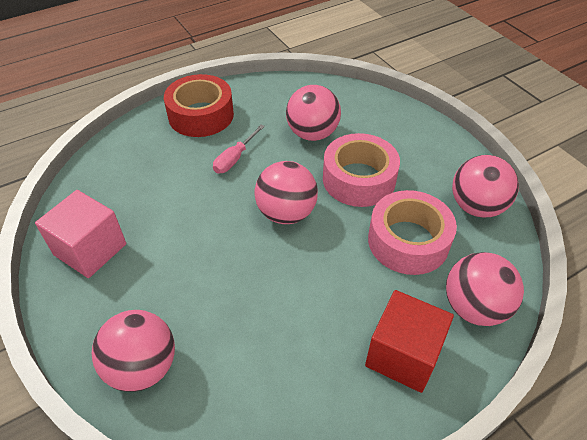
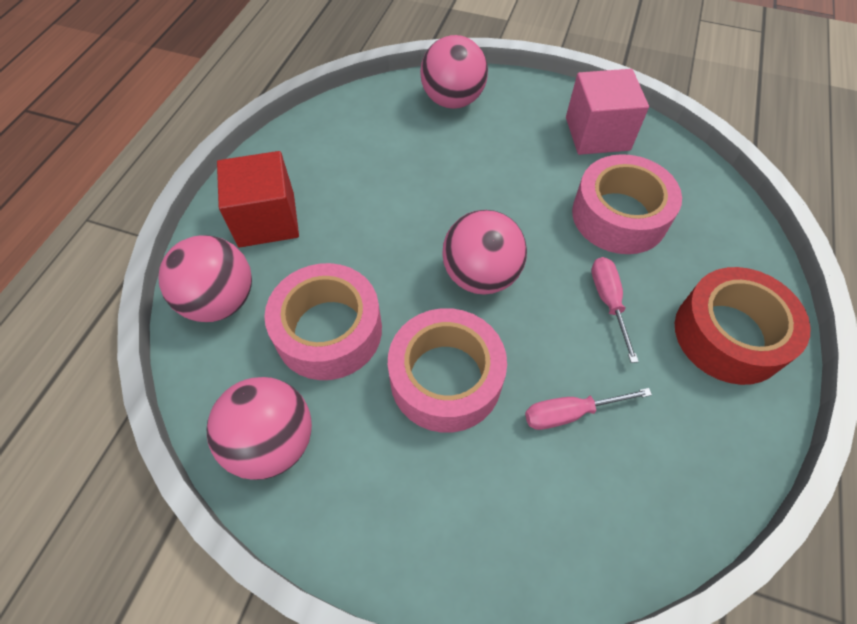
camera: 140 degrees right, 10 degrees up
(164, 191) = (619, 216): none -> pink tape
(312, 134) = (570, 413): pink ball -> pink screwdriver

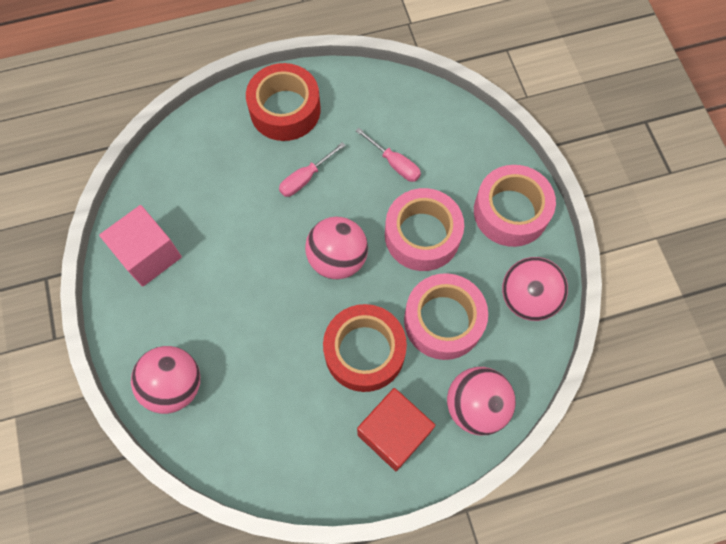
camera: 125 degrees left, 10 degrees up
(361, 241) = (364, 351): none -> red tape
(619, 216) = (227, 203): pink tape -> pink tape (510, 212)

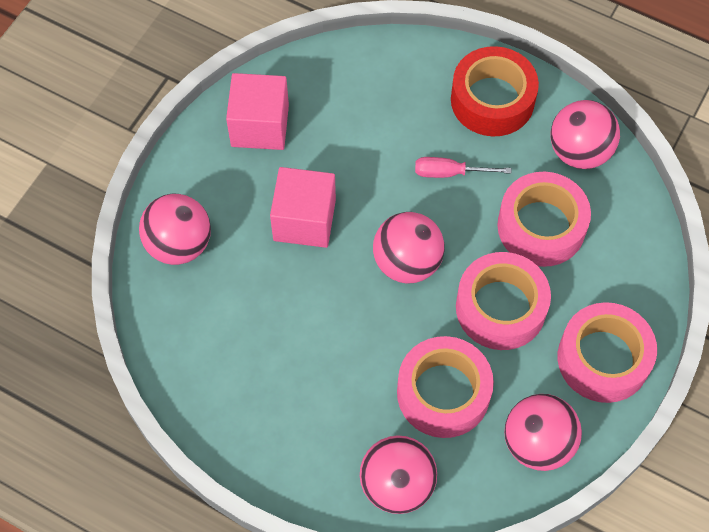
camera: 45 degrees right, 5 degrees down
(243, 291) = (304, 220): none -> pink cube
(364, 351) = (351, 356): red tape -> none
(370, 97) = (579, 151): none -> pink ball
(394, 163) = (541, 226): pink screwdriver -> pink tape
(394, 433) = (308, 441): red cube -> none

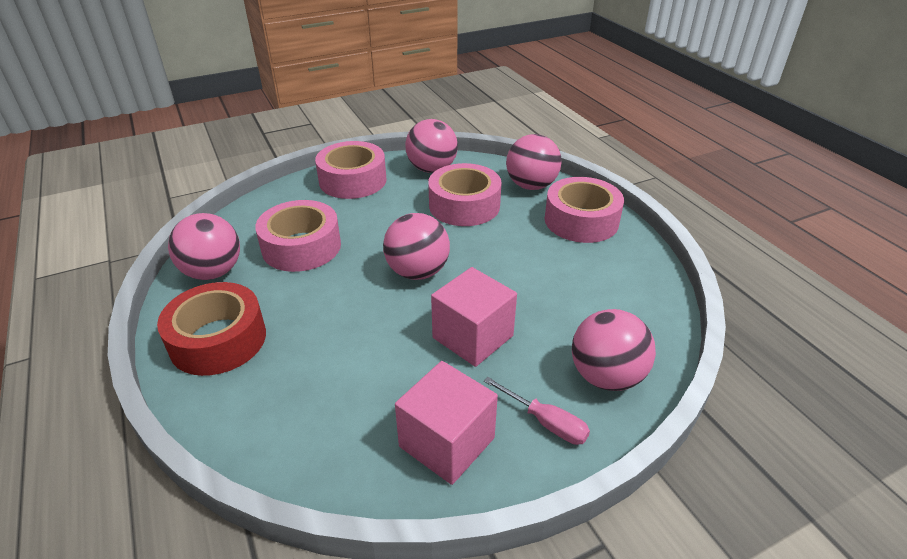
camera: 145 degrees left, 25 degrees down
(450, 173) = (320, 308): pink screwdriver -> pink screwdriver (545, 422)
(500, 308) = (382, 223): pink tape -> pink tape (581, 220)

